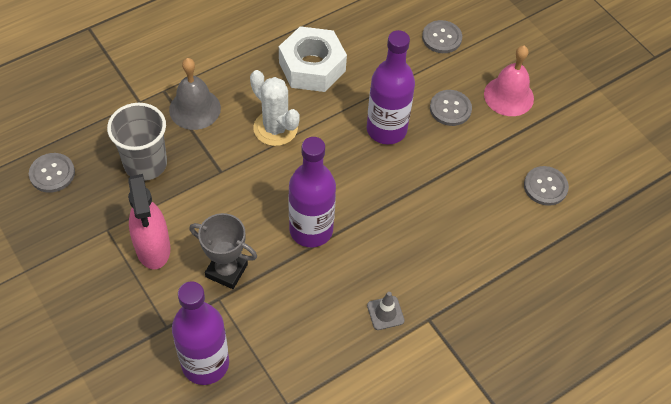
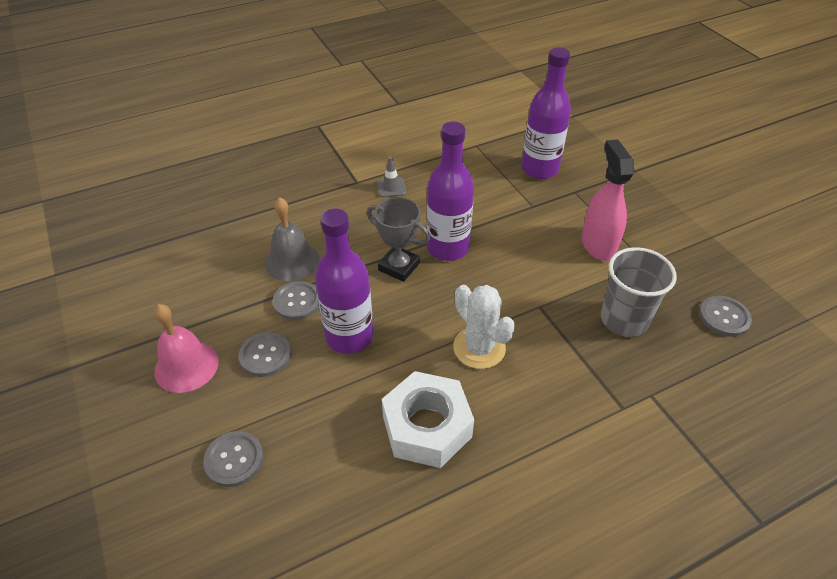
camera: 170 degrees left, 10 degrees down
(195, 109) = (578, 379): grey bell -> grey bell (292, 261)
(226, 271) = (527, 223): grey trophy -> grey trophy (399, 267)
(545, 187) = (202, 267): grey button -> grey button (297, 301)

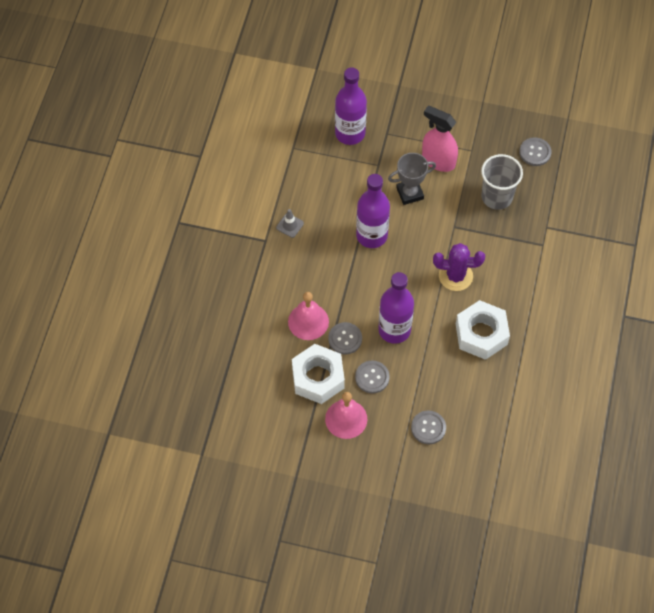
camera: 50 degrees left, 15 degrees up
(225, 309) = (318, 378): none -> white nut
(292, 261) = (308, 321): grey bell -> pink bell
(399, 267) = (364, 270): grey trophy -> grey trophy (410, 193)
(479, 348) = (455, 276): white cactus -> purple cactus

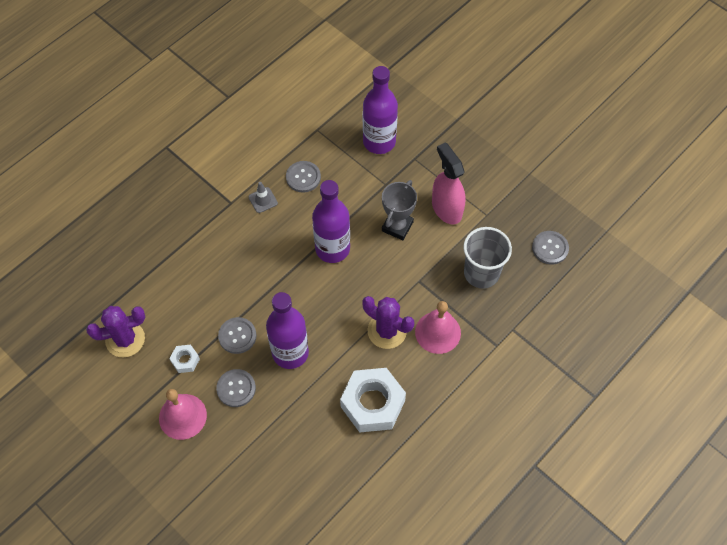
camera: 30 degrees right, 0 degrees up
(259, 387) = (125, 339): none -> purple cactus
(308, 321) = (215, 300): pink bell -> pink bell (438, 332)
(318, 378) = (185, 360): white nut -> white nut, size x0.45
(410, 193) = (397, 226): grey trophy -> grey trophy turned 75 degrees counterclockwise
(428, 428) = (254, 471): grey button -> grey button (303, 177)

